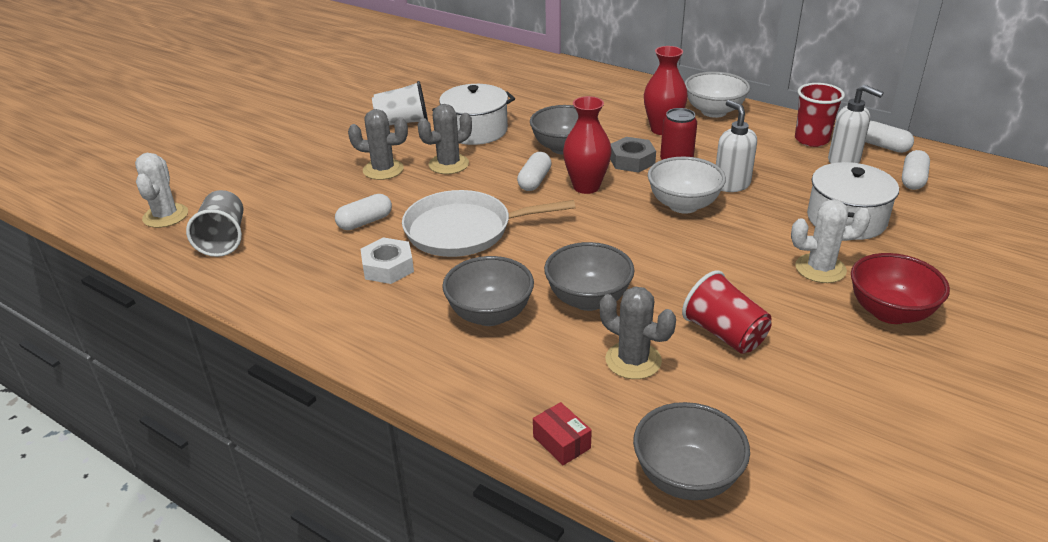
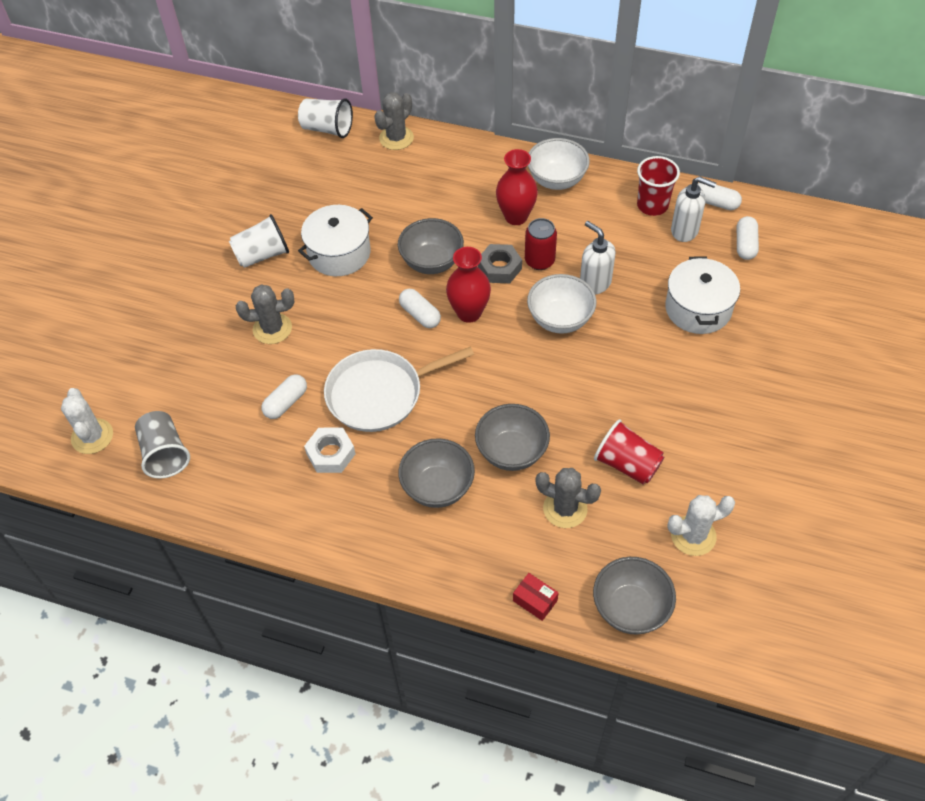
camera: 15 degrees left, 20 degrees up
(448, 164) = (332, 308): grey cactus -> grey cactus (396, 138)
(506, 58) = (327, 129): none -> white cup
(534, 181) = (420, 315): white capsule -> white capsule turned 45 degrees counterclockwise
(820, 269) = (686, 374): white cactus -> white cactus (693, 536)
(890, 312) = (746, 411): red bowl -> none

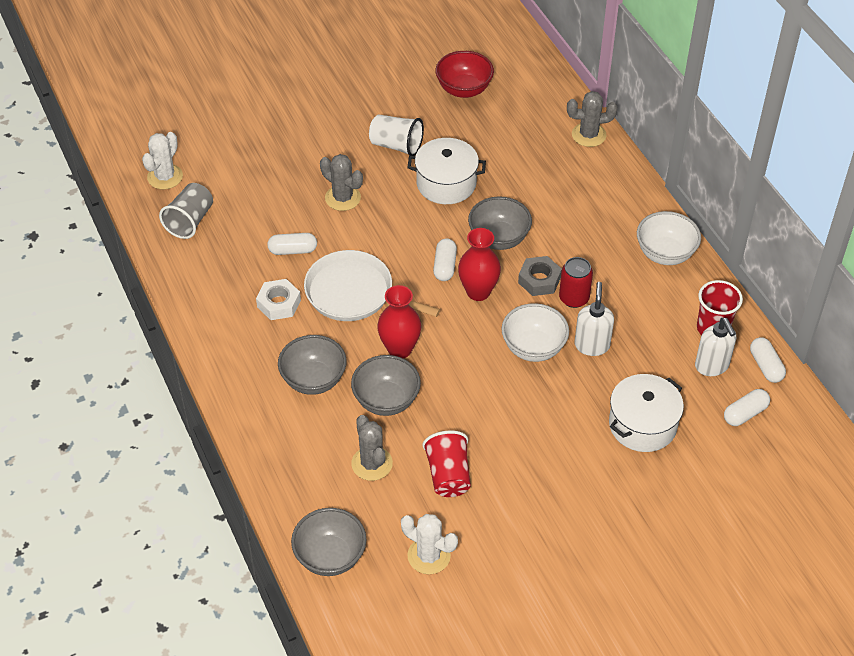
camera: 45 degrees right, 5 degrees down
(259, 173) = (464, 89): none -> red bowl
(327, 129) = (549, 92): white cup -> none
(516, 217) = (599, 255): red vase -> red vase (399, 349)
(535, 600) = (281, 497): red box -> none

